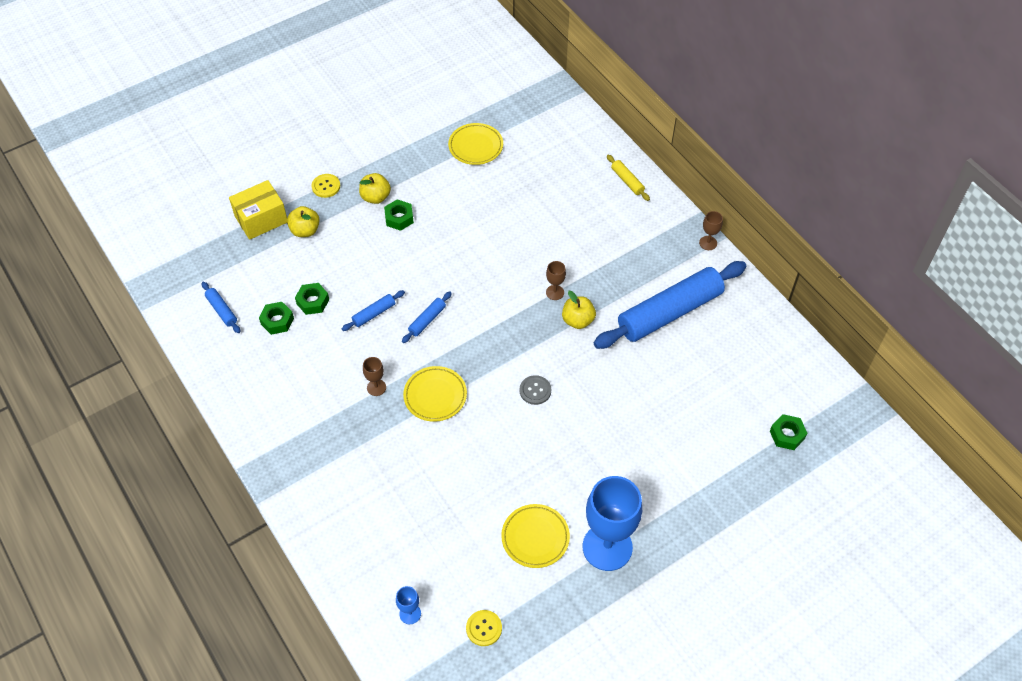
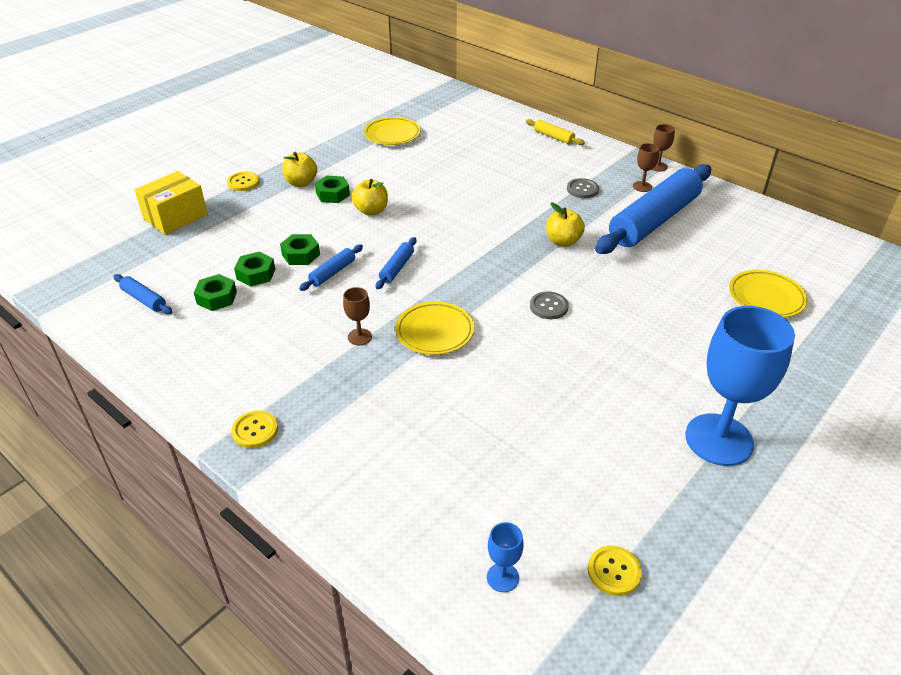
camera: 15 degrees left, 15 degrees down
(279, 457) = (255, 430): none -> yellow button
(305, 230) = (229, 218): yellow apple -> yellow apple (371, 211)
(535, 537) = (625, 448): yellow plate -> yellow plate (766, 297)
(555, 292) = (526, 224): brown goblet -> brown goblet (642, 186)
(623, 259) = (582, 189): none -> grey button
(787, 435) = (841, 295): green nut -> green nut (301, 254)

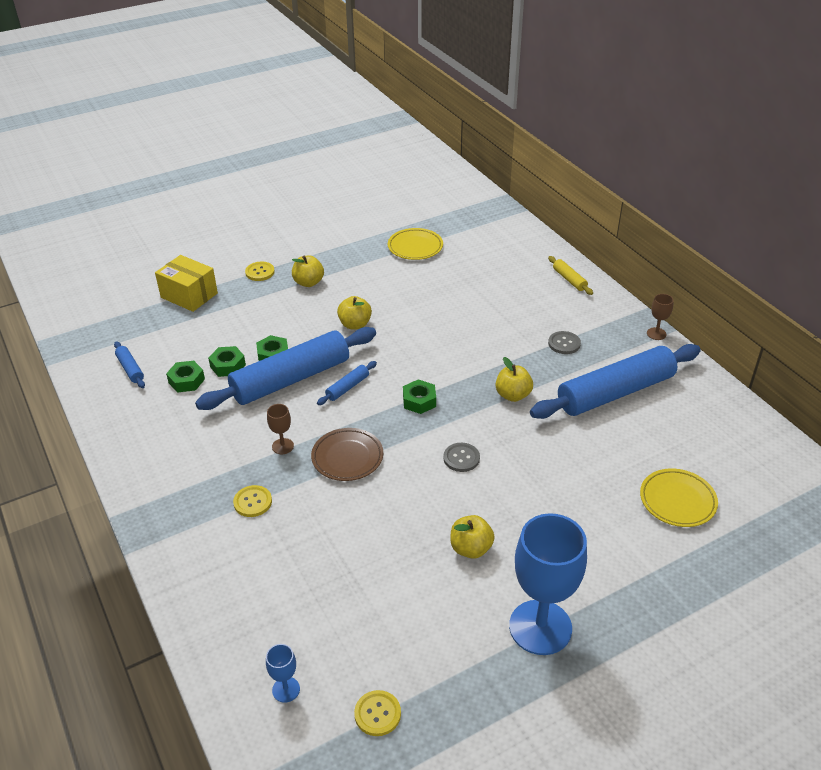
camera: 20 degrees right, 0 degrees up
(175, 217) = (189, 295): yellow box -> yellow box turned 60 degrees clockwise
(255, 430) = (160, 508): yellow button -> yellow button (252, 502)
(332, 194) = (330, 300): green nut -> green nut (419, 401)
(332, 272) = (291, 379): blue rolling pin -> blue rolling pin, size x2.45
(434, 332) = (347, 457): yellow plate -> brown plate
(608, 385) = (471, 548): none -> yellow apple
(642, 186) = (626, 353): brown goblet -> none

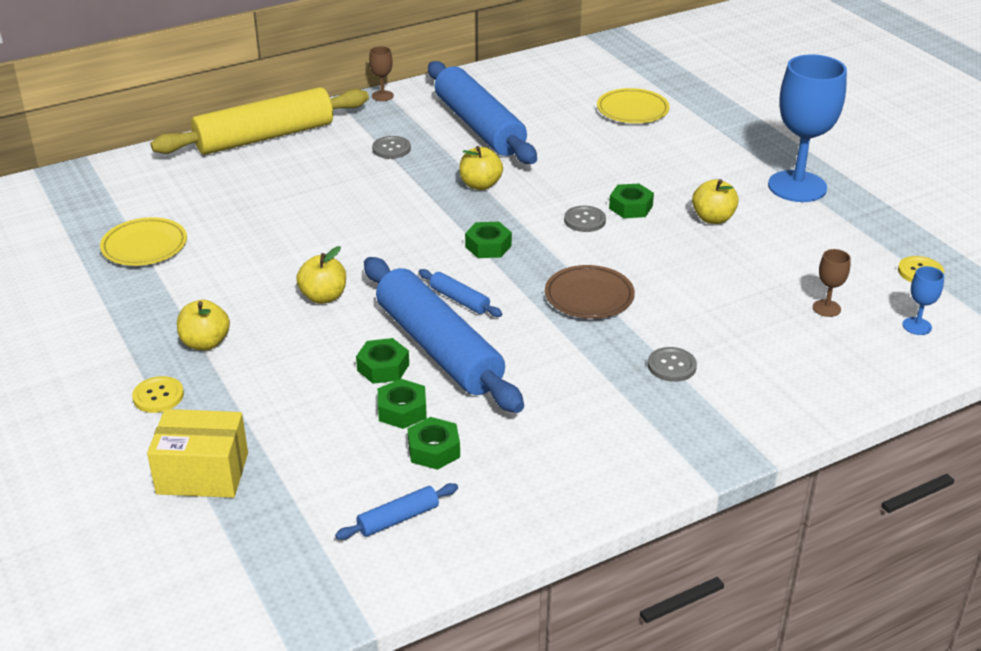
camera: 90 degrees left, 5 degrees down
(189, 295) = (202, 473): yellow box -> yellow box turned 60 degrees clockwise
(252, 502) = (671, 366): yellow button -> grey button
(282, 446) = (572, 348): brown goblet -> brown goblet (826, 308)
(486, 490) = (631, 207): none -> green nut
(569, 279) = (264, 137): yellow rolling pin -> yellow rolling pin, size x2.45

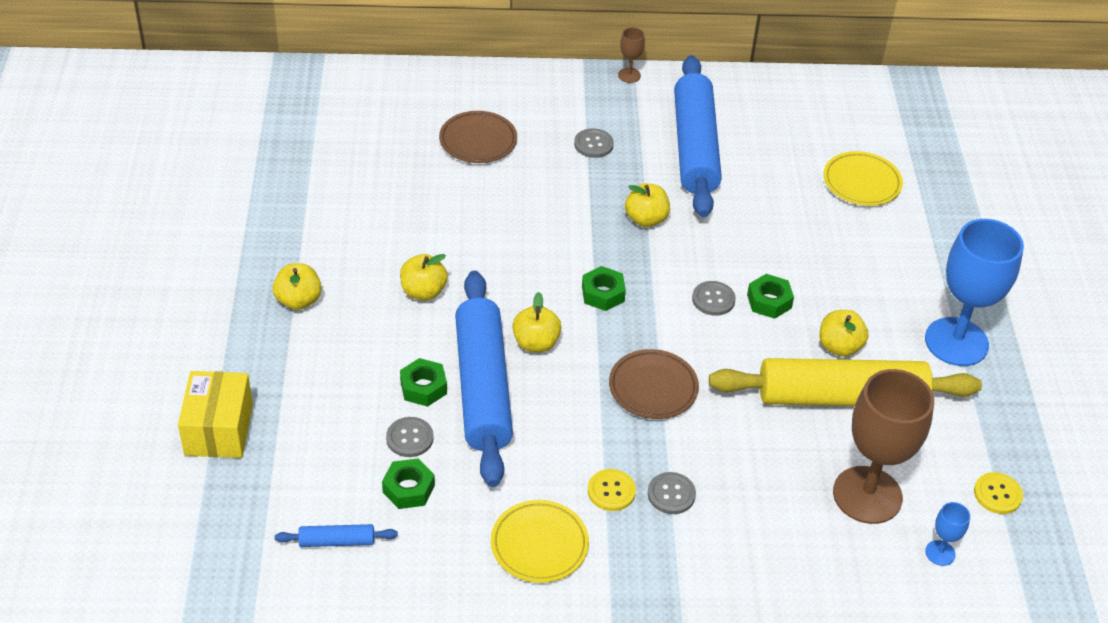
camera: 25 degrees right, 10 degrees up
(144, 246) = (312, 176): yellow plate -> yellow plate (539, 545)
(158, 396) = (231, 339): yellow button -> yellow button (611, 491)
(202, 473) = (219, 429): yellow box -> yellow box turned 60 degrees clockwise
(264, 137) = (489, 87): yellow rolling pin -> yellow rolling pin (841, 397)
(285, 176) = (478, 141): none -> brown plate
(402, 410) = (409, 438): green nut -> grey button
(459, 300) = (536, 343): blue rolling pin -> yellow apple
(826, 308) = (867, 495): brown goblet -> brown goblet, size x2.38

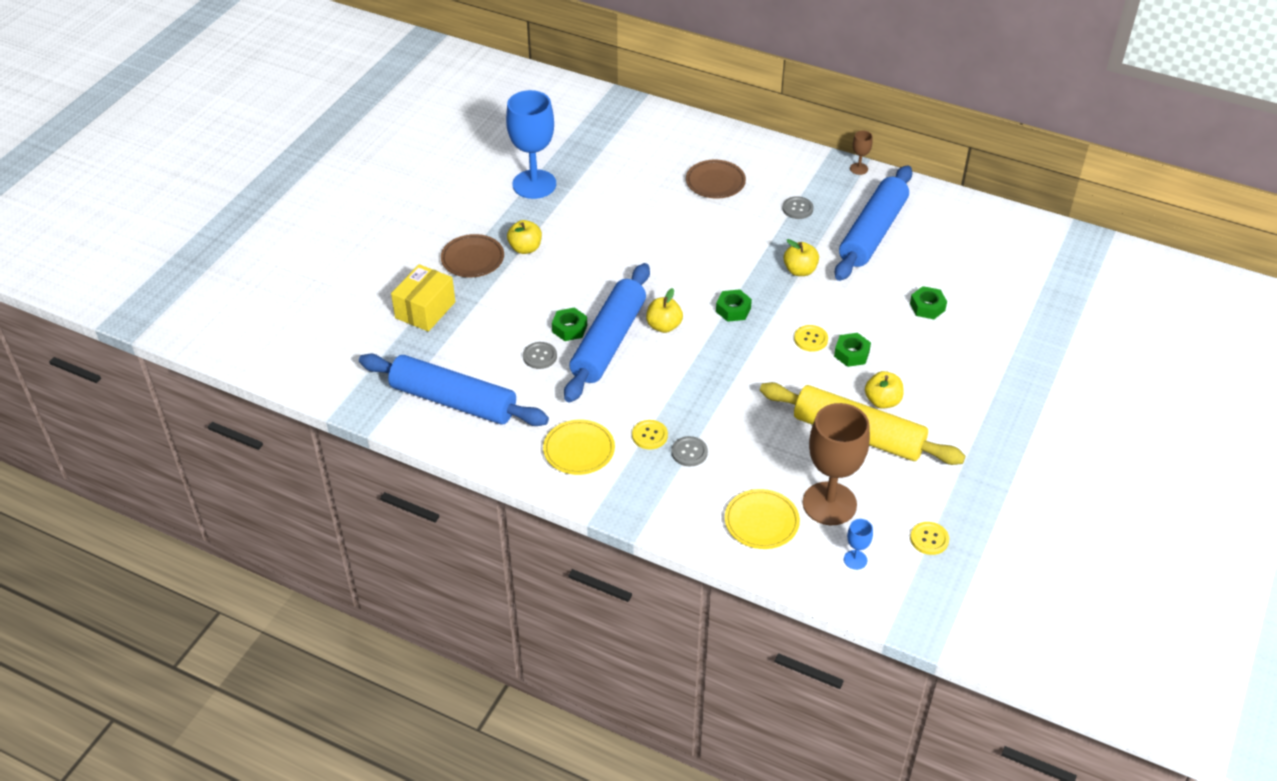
camera: 30 degrees right, 0 degrees up
(337, 541) = (453, 401): blue rolling pin -> blue rolling pin, size x2.45
(408, 489) = (518, 386): green nut -> green nut (927, 307)
(423, 291) = (610, 269): yellow apple -> none
(653, 388) = (725, 382): brown plate -> brown plate (472, 259)
(713, 299) = (810, 339): grey button -> yellow button
(861, 183) = (986, 296): yellow plate -> yellow plate (761, 522)
(956, 342) = (977, 428): blue goblet -> blue goblet (534, 184)

